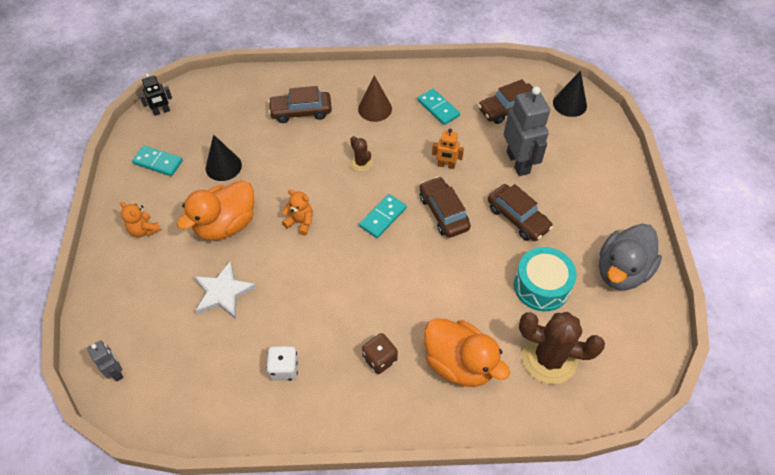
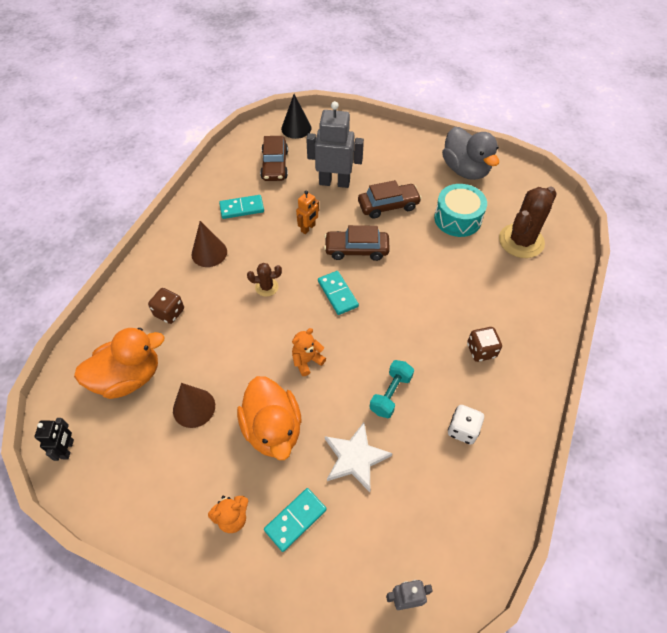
camera: 65 degrees left, 0 degrees up
(158, 162) = (143, 475): turquoise domino -> turquoise domino (295, 520)
(223, 166) = (194, 407): black cone -> brown cone
(296, 297) = (390, 394): none -> turquoise dumbbell
(301, 112) = (169, 312): brown car -> brown dice
(459, 363) = (505, 297): orange duck -> orange duck (128, 377)

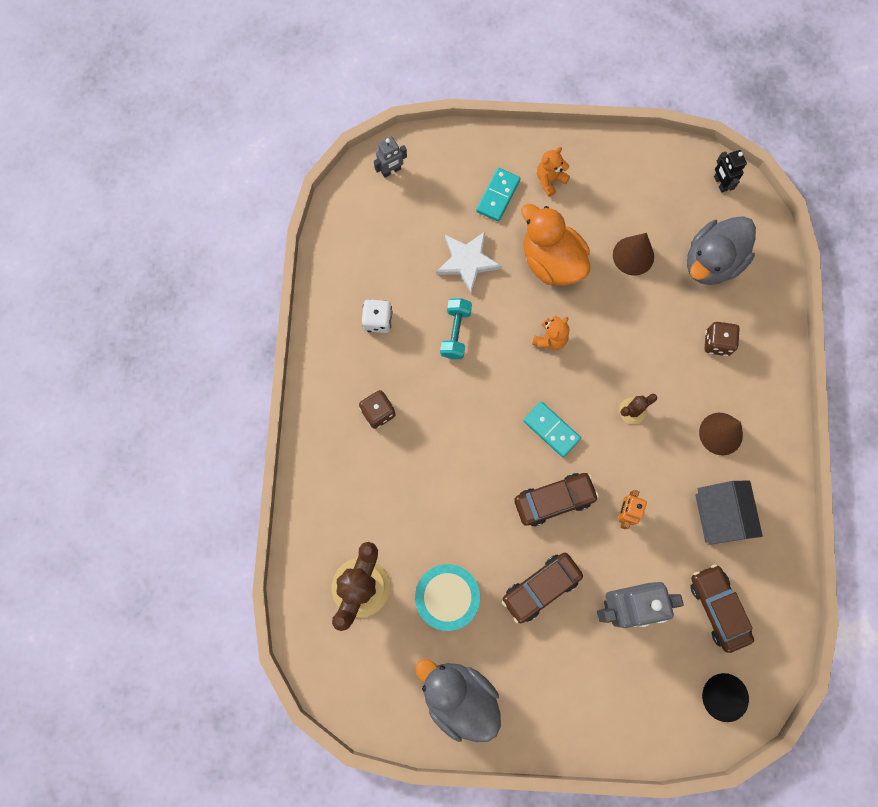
camera: 160 degrees right, 20 degrees up
(128, 377) = (711, 262): orange duck -> grey duck
(242, 208) = (720, 515): turquoise domino -> grey house

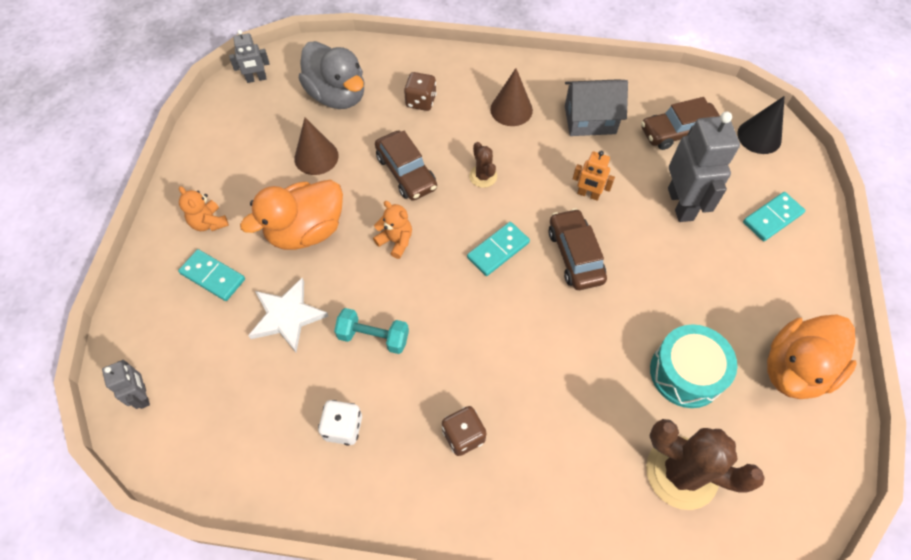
camera: 85 degrees left, 15 degrees down
(459, 697) = (795, 369): grey duck -> orange duck
(541, 587) = (669, 277): brown car -> brown car (406, 172)
(621, 698) = (772, 218): none -> turquoise domino
(720, 183) = (256, 79): black robot -> grey robot

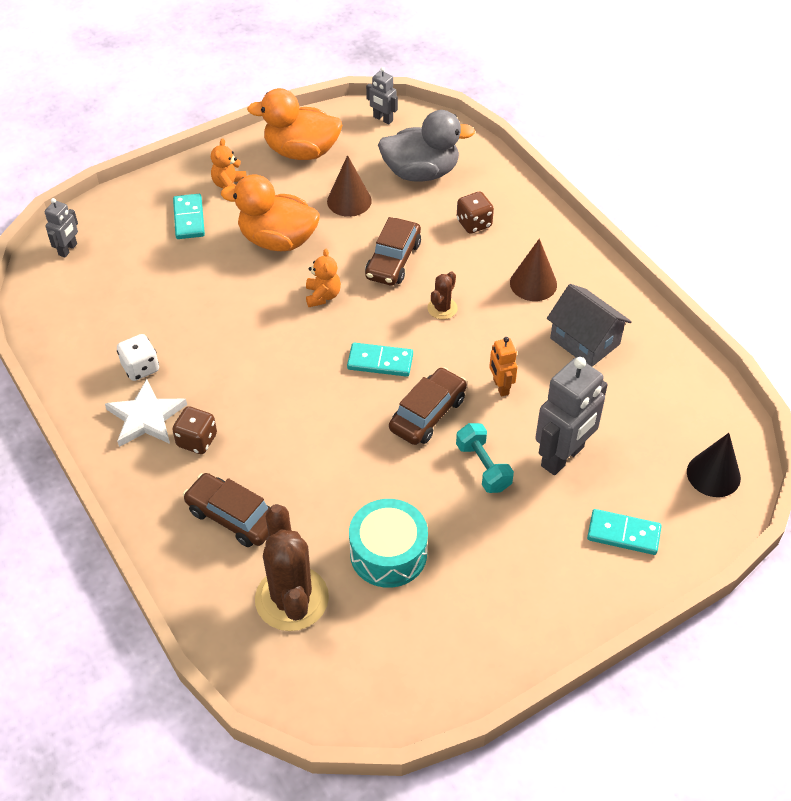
camera: 50 degrees right, 10 degrees down
(287, 316) = (197, 279): white star -> white star (146, 417)
(337, 95) = (421, 172): grey duck -> grey duck turned 105 degrees counterclockwise
(373, 337) = (227, 337): turquoise dumbbell -> turquoise dumbbell (483, 467)
(678, 132) = (645, 410): brown car -> brown car (233, 517)
(795, 369) = (470, 633): orange duck -> orange duck (301, 151)

